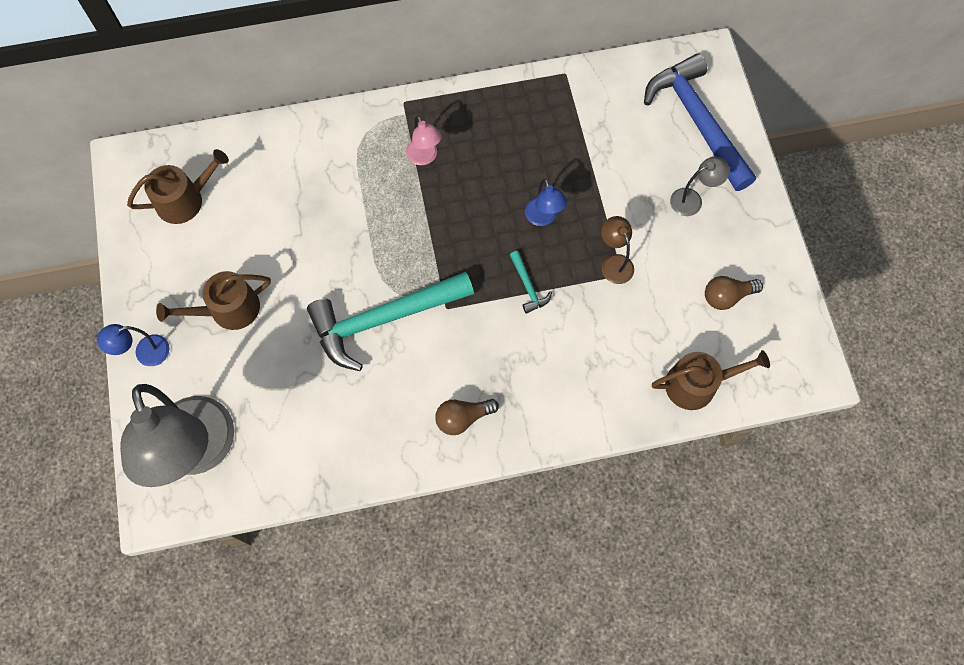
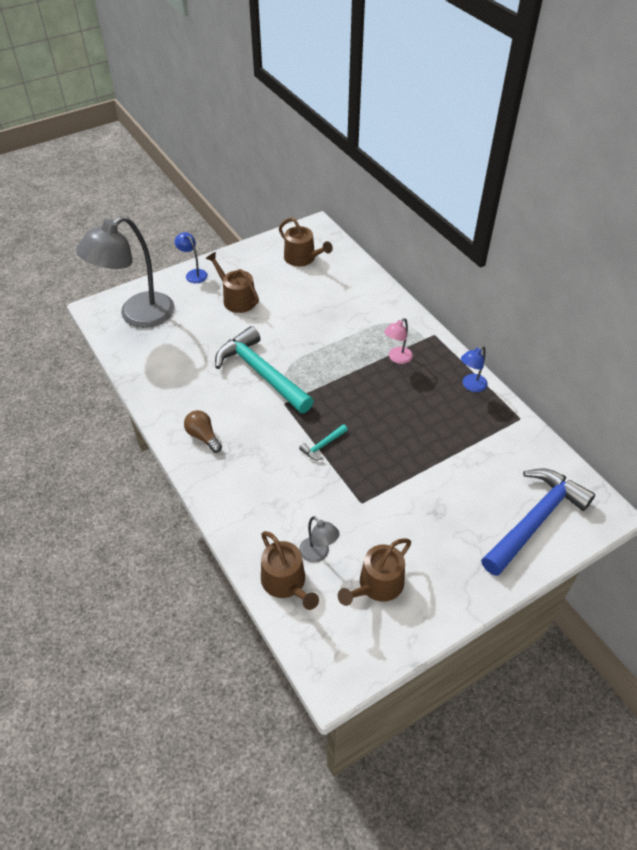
camera: 70 degrees right, 20 degrees down
(543, 218) = (385, 439): blue lamp -> blue lamp (471, 386)
(614, 263) = (369, 495): brown lamp -> none
(692, 200) = (456, 535): grey lamp -> grey lamp (318, 554)
(726, 296) = (377, 585): brown light bulb -> brown watering can

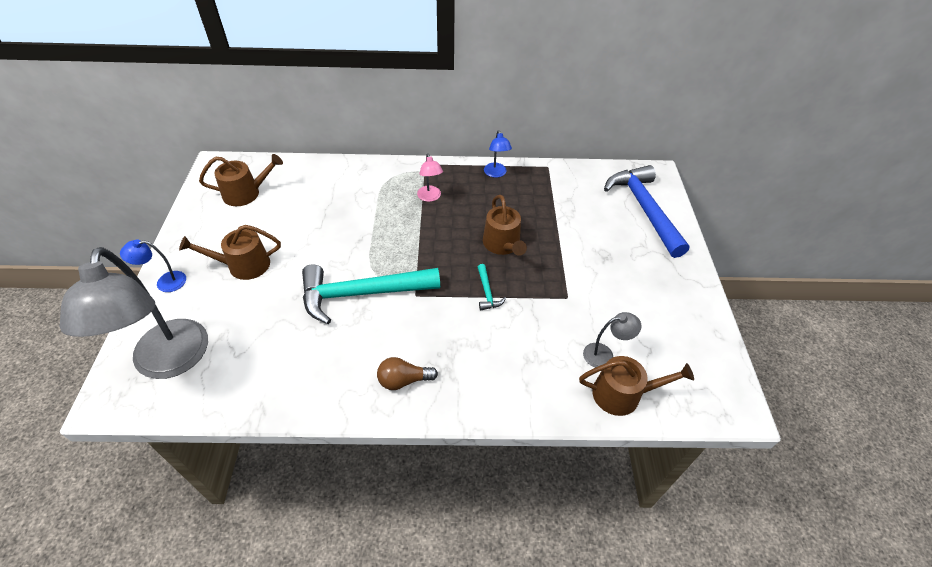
camera: 60 degrees left, 0 degrees up
(377, 585) = (657, 330): brown watering can -> brown watering can (502, 244)

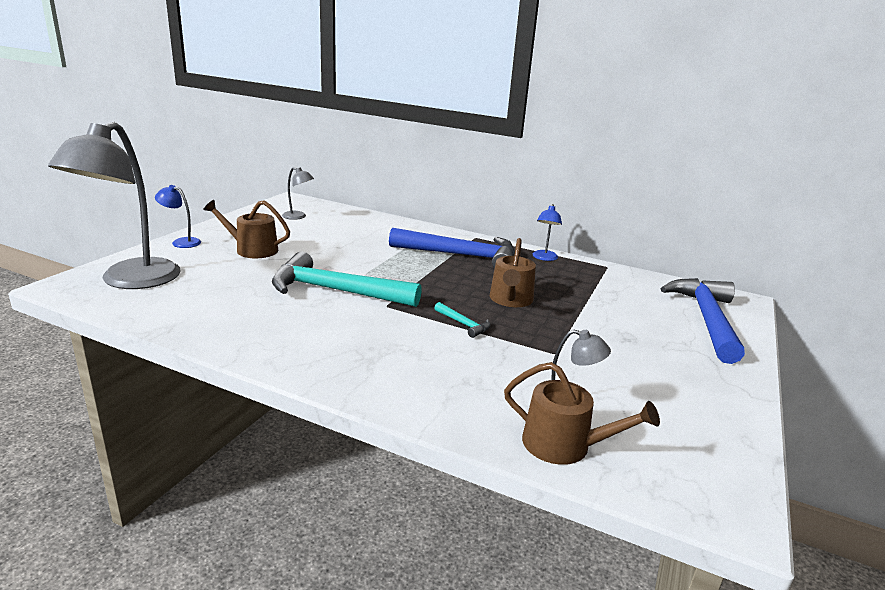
camera: 25 degrees right, 25 degrees down
(246, 193) = (298, 217): brown watering can -> grey lamp
(403, 380) = (317, 353): brown light bulb -> none
(430, 197) = (461, 255): pink lamp -> blue hammer
(487, 292) = (464, 324): turquoise hammer -> turquoise hammer turned 60 degrees counterclockwise

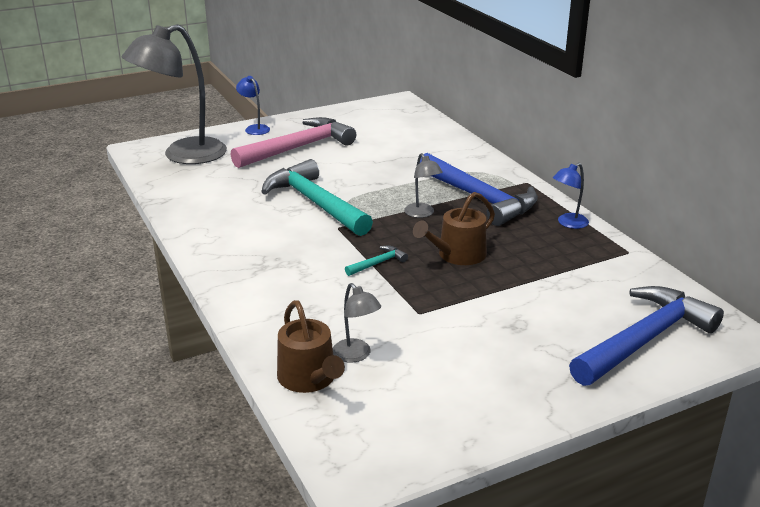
camera: 40 degrees right, 5 degrees up
(252, 249) = (299, 147): brown watering can -> pink hammer
(298, 217) = (380, 122): grey lamp -> grey lamp (422, 214)
(464, 324) = (378, 263): turquoise hammer -> turquoise hammer turned 120 degrees counterclockwise

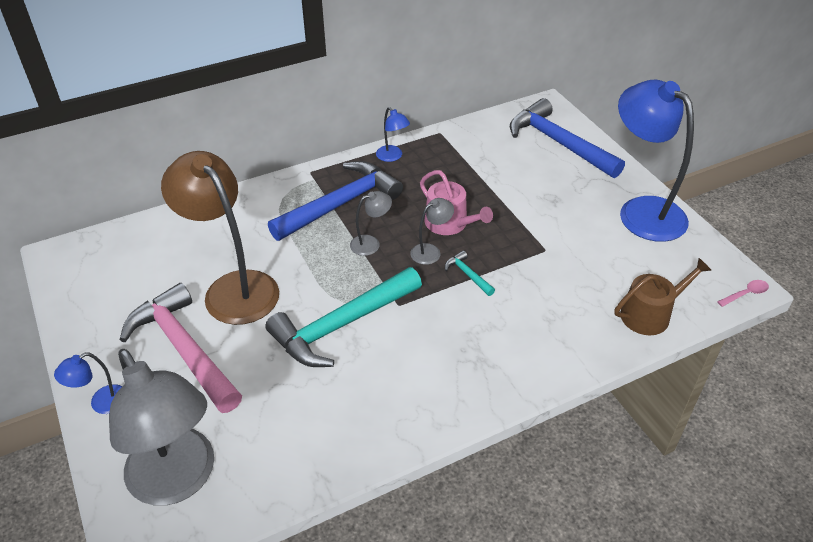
camera: 90 degrees left, 15 degrees up
(338, 471) = (745, 294): none -> pink spoon
(356, 355) = (612, 287): grey lamp -> grey lamp (431, 251)
(363, 159) = (233, 288): none -> brown lamp
(457, 255) = (450, 224): brown watering can -> pink watering can
(506, 398) = (642, 211): none -> blue lamp

